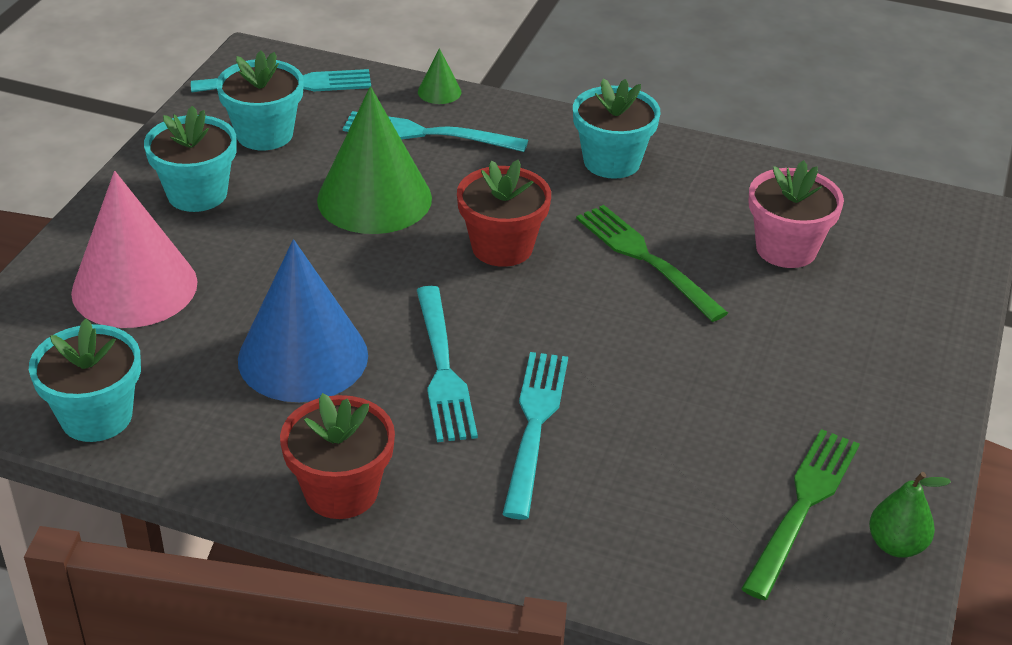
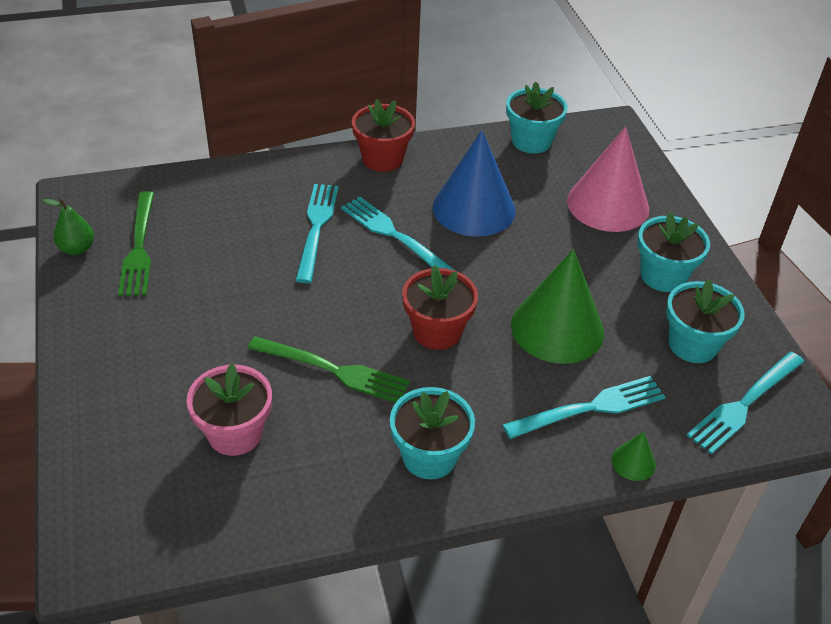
camera: 145 degrees right, 5 degrees up
(534, 425) = (316, 227): turquoise fork -> turquoise fork turned 150 degrees counterclockwise

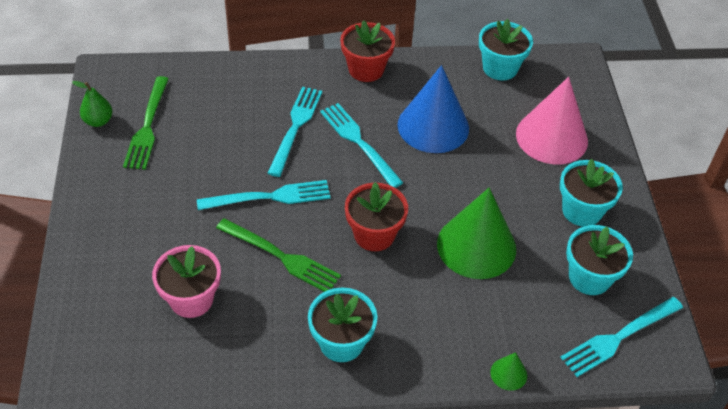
camera: 10 degrees right, 5 degrees up
(591, 408) = (486, 321): turquoise fork -> turquoise fork (270, 197)

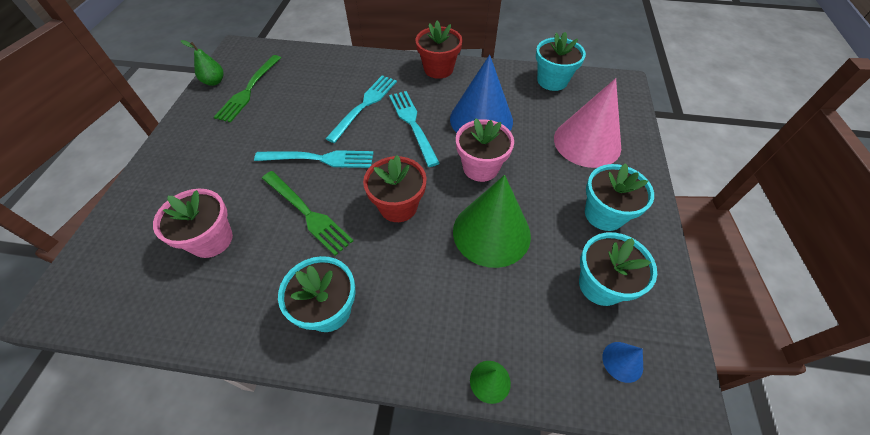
camera: 15 degrees right, 5 degrees up
(447, 181) = (480, 167): none -> pink flower pot
(618, 338) = (622, 361): turquoise fork -> blue cone

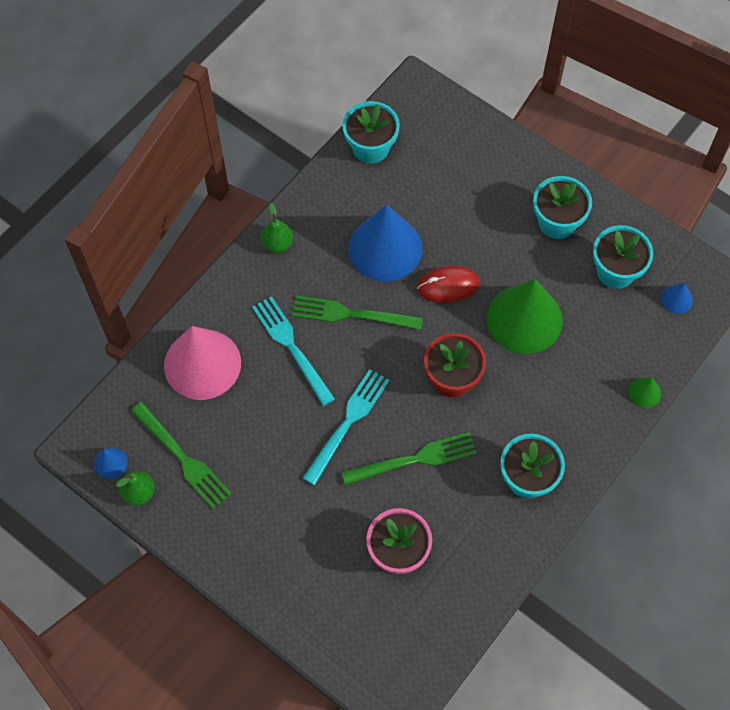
camera: 60 degrees left, 10 degrees up
(232, 63) = (111, 462): none -> blue cone
(412, 124) = (351, 314): turquoise fork -> green fork
(438, 69) = (277, 244): red flower pot -> green pear
(480, 167) = (448, 285): pink flower pot -> red mouse
(587, 142) = (473, 177): pink cone -> pink cone (202, 364)

